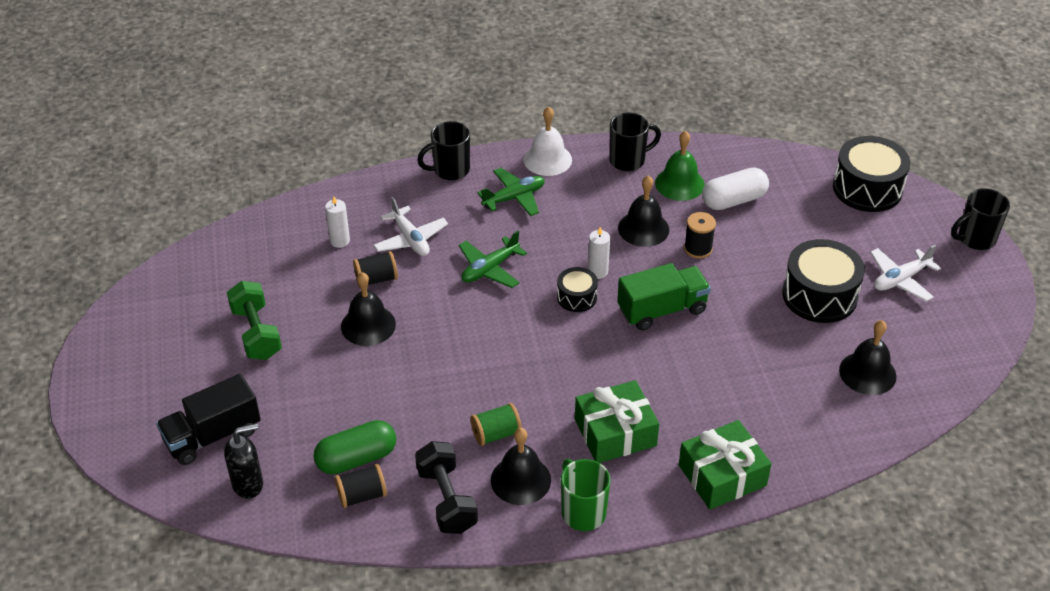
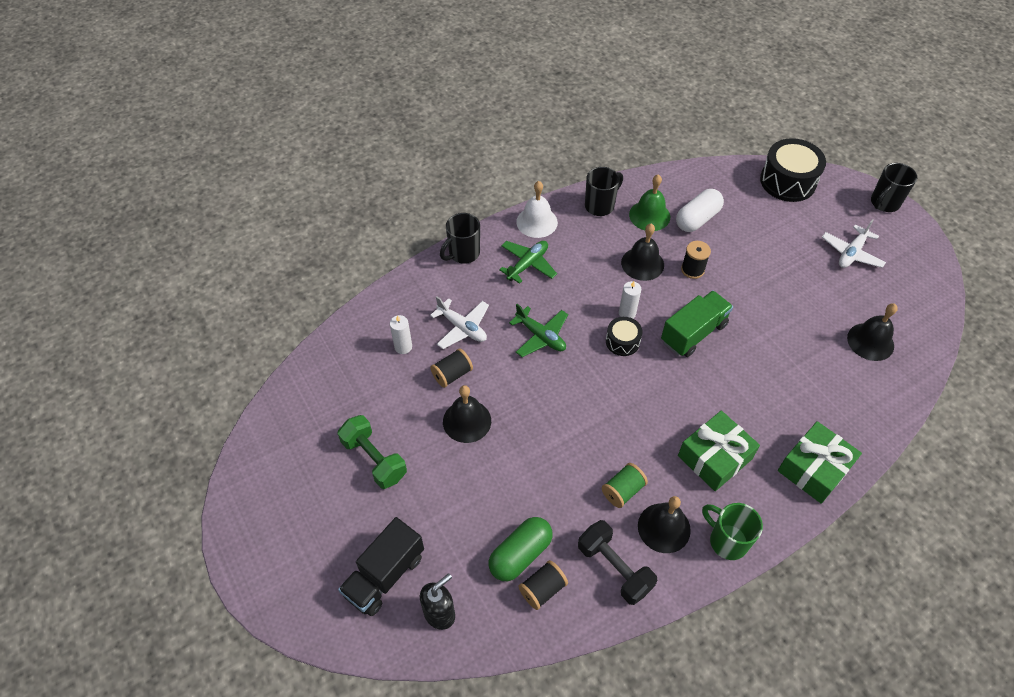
camera: 20 degrees left, 10 degrees up
(490, 269) = (541, 336): green plane -> green plane turned 75 degrees counterclockwise
(819, 295) = (802, 284): black drum -> none

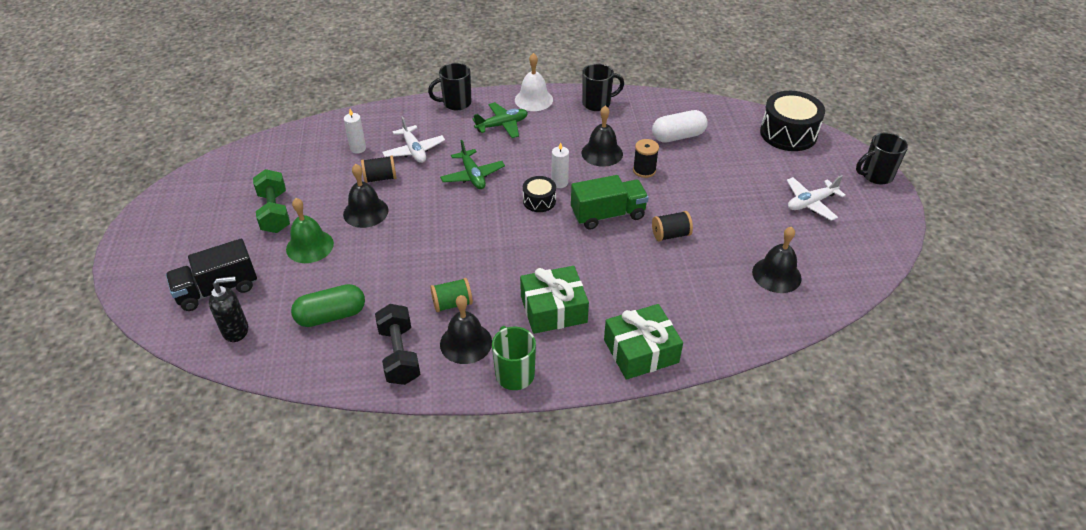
camera: 25 degrees right, 10 degrees down
(542, 589) = (328, 346): black spool -> black spool (670, 235)
(649, 215) = (636, 122): green bell -> green bell (310, 246)

